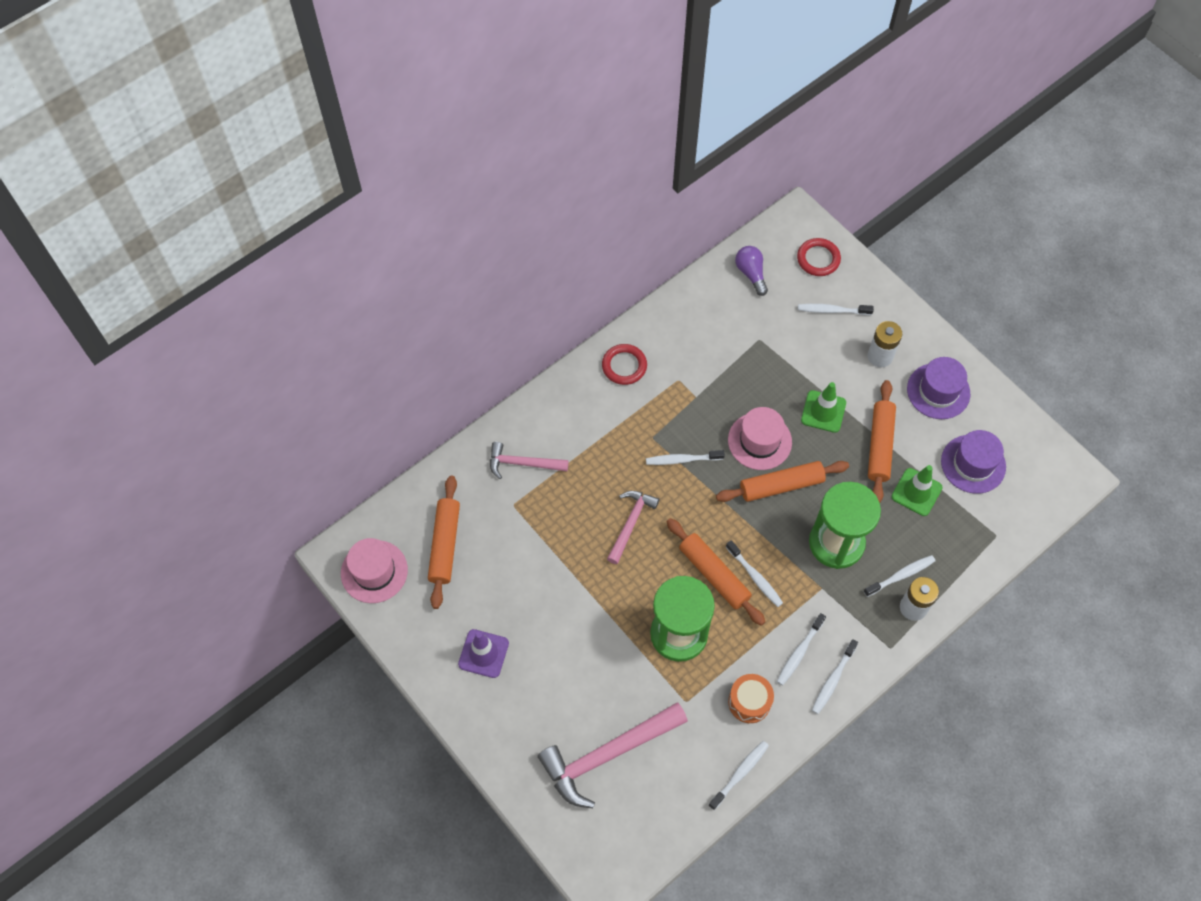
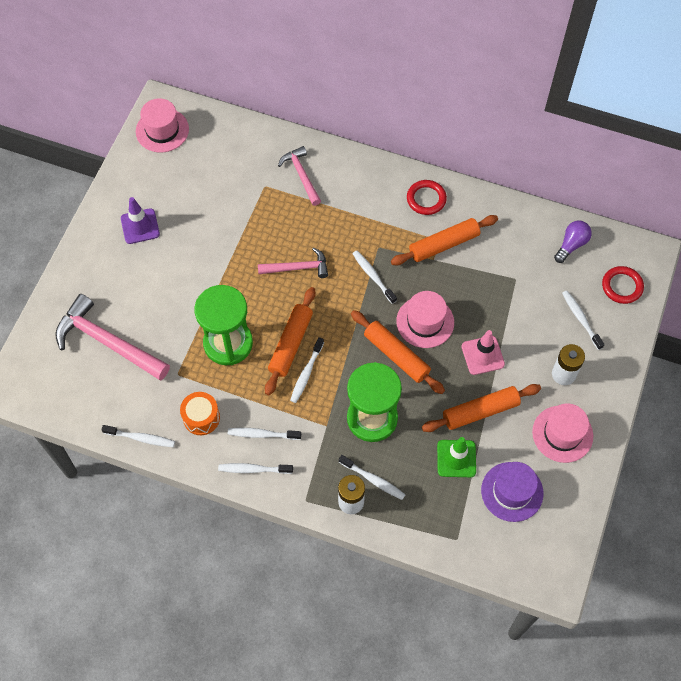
camera: 60 degrees right, 0 degrees up
(444, 545) = (207, 160): orange rolling pin -> orange rolling pin (444, 244)
(823, 411) = (482, 355): green traffic cone -> pink traffic cone
(938, 391) = (562, 434): purple hat -> pink hat

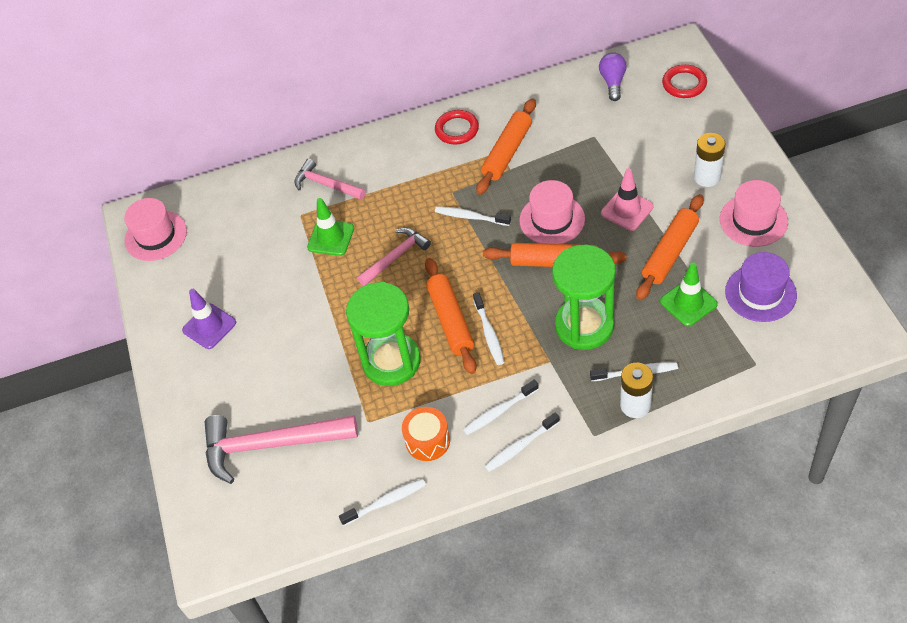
camera: 30 degrees left, 10 degrees down
(269, 220) = (331, 238): none -> green traffic cone
(581, 319) = (677, 128): white toothbrush -> none

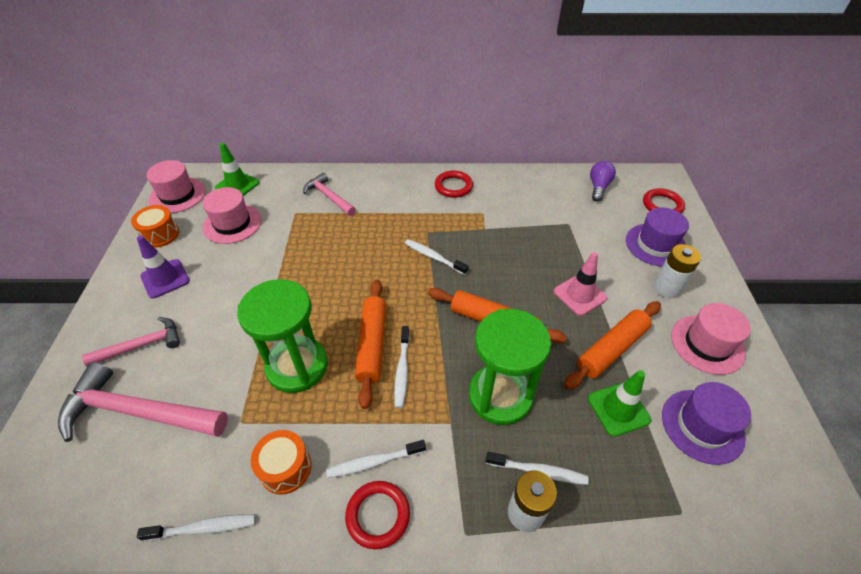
camera: 10 degrees right, 5 degrees down
(170, 284) = (160, 234): none -> orange drum
(331, 238) = (308, 238): green traffic cone -> green traffic cone (237, 185)
(395, 257) = (353, 270): pink hammer -> pink hammer (142, 345)
(507, 152) = (488, 215): orange rolling pin -> none
(520, 446) = (378, 515): white toothbrush -> red ring
(552, 219) = (506, 282): pink hat -> pink hat (232, 223)
(687, 133) = (656, 245): none -> purple hat

